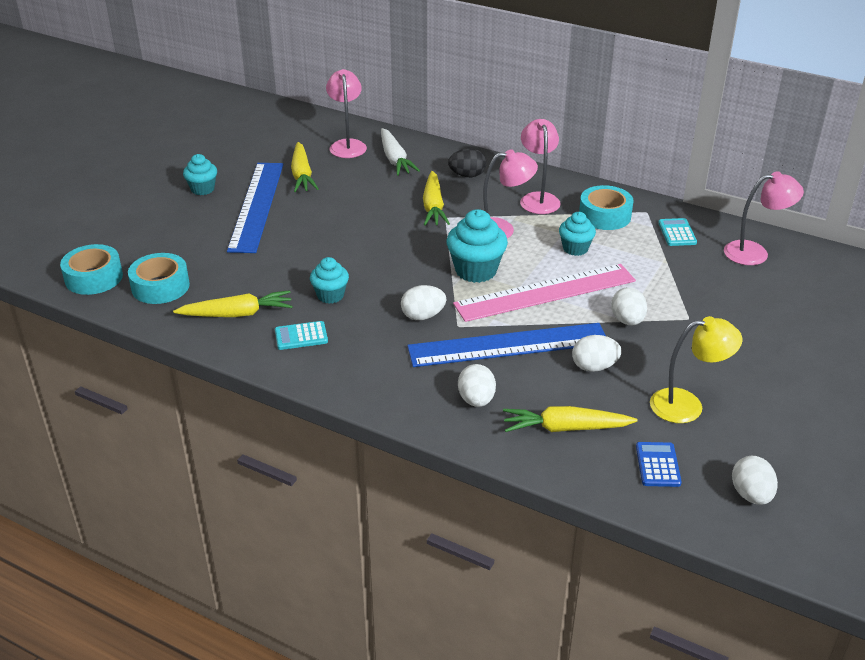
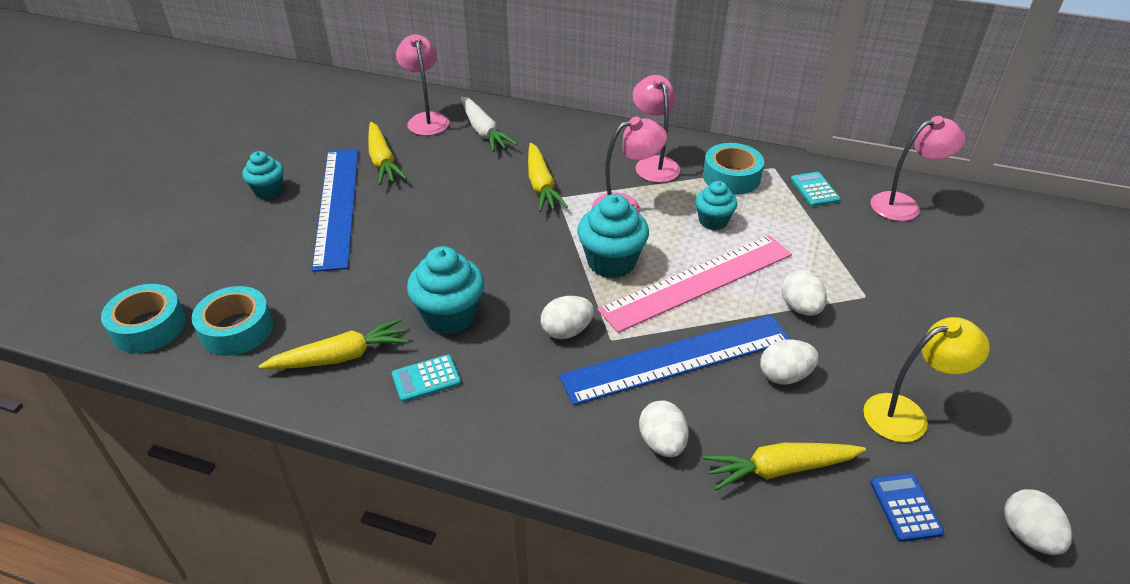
camera: 10 degrees left, 5 degrees up
(330, 295) = (450, 316): turquoise cupcake -> turquoise cupcake, size x1.60
(467, 175) = (568, 143): black egg -> none

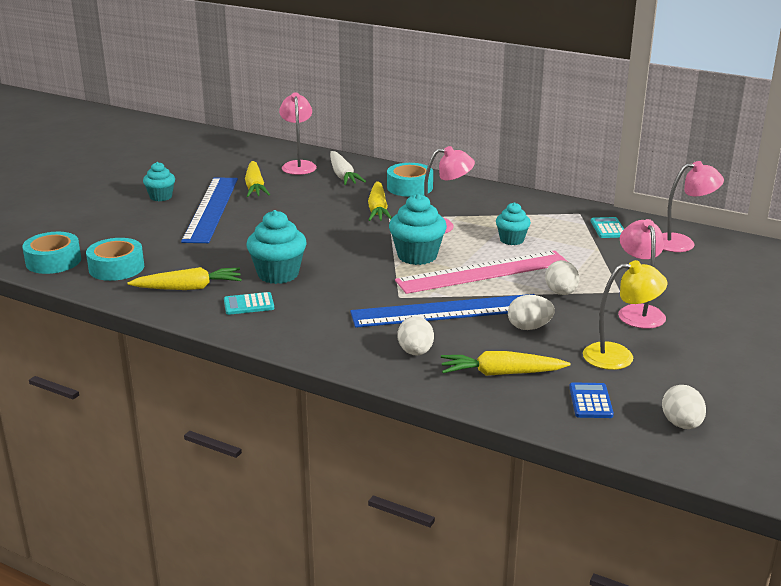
camera: 10 degrees right, 15 degrees down
(566, 331) = (366, 289): white egg -> none
(654, 164) = (477, 204): pink lamp -> pink lamp (638, 312)
(731, 177) = (540, 216): turquoise tape -> turquoise tape (409, 187)

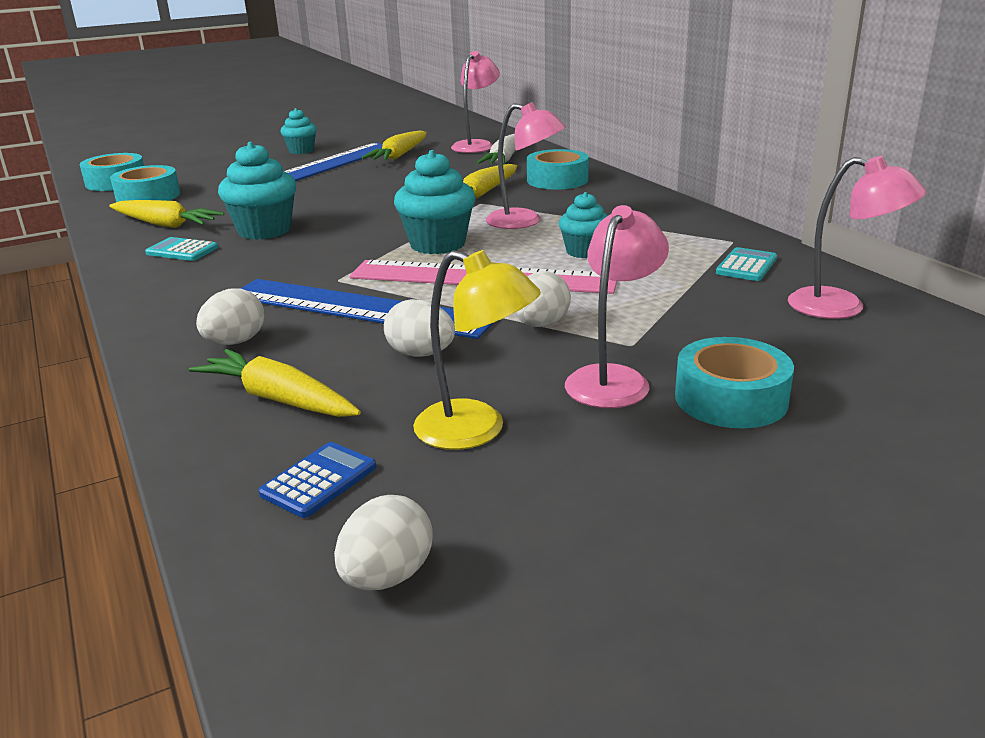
camera: 35 degrees right, 0 degrees up
(698, 306) = (731, 398): none -> turquoise tape

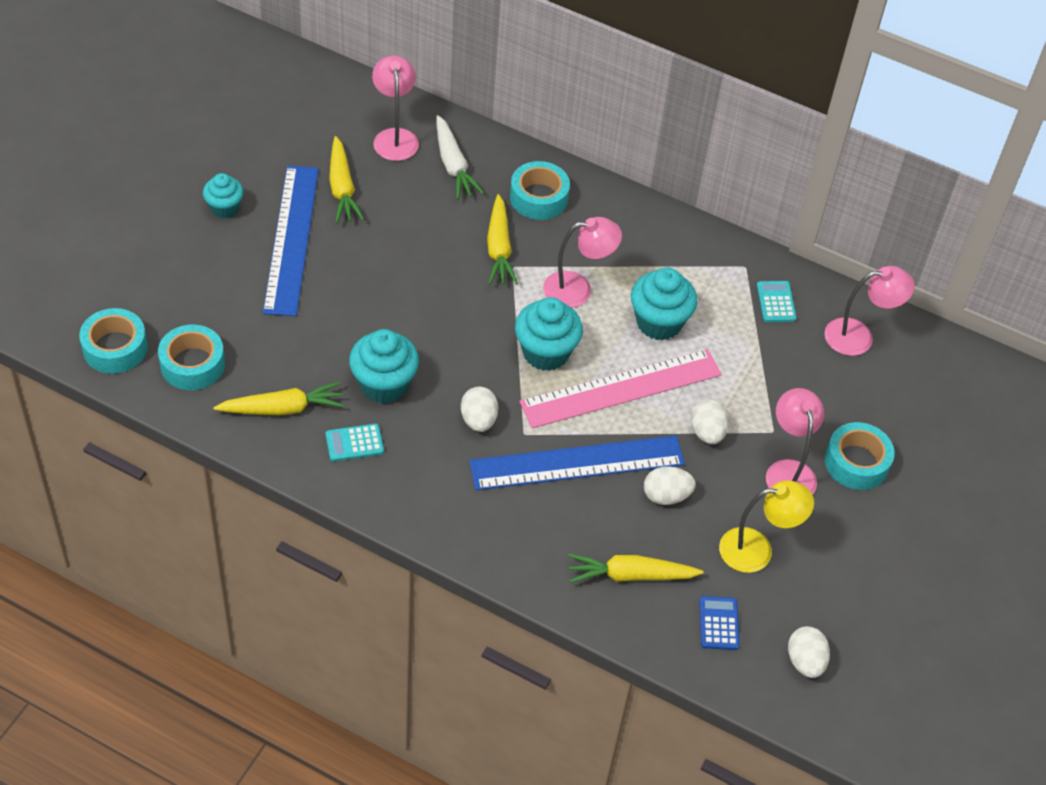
camera: 40 degrees left, 25 degrees up
(235, 342) = (541, 536): white egg -> white egg (478, 420)
(584, 251) = (659, 322): turquoise cupcake -> turquoise cupcake, size x1.60

